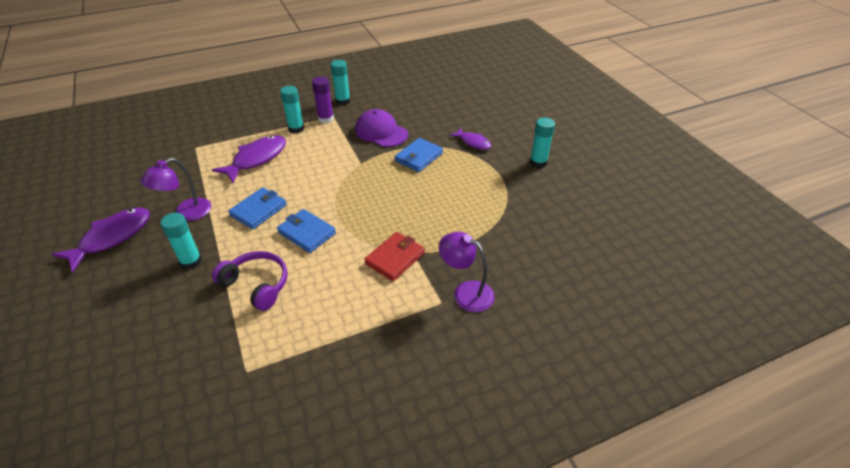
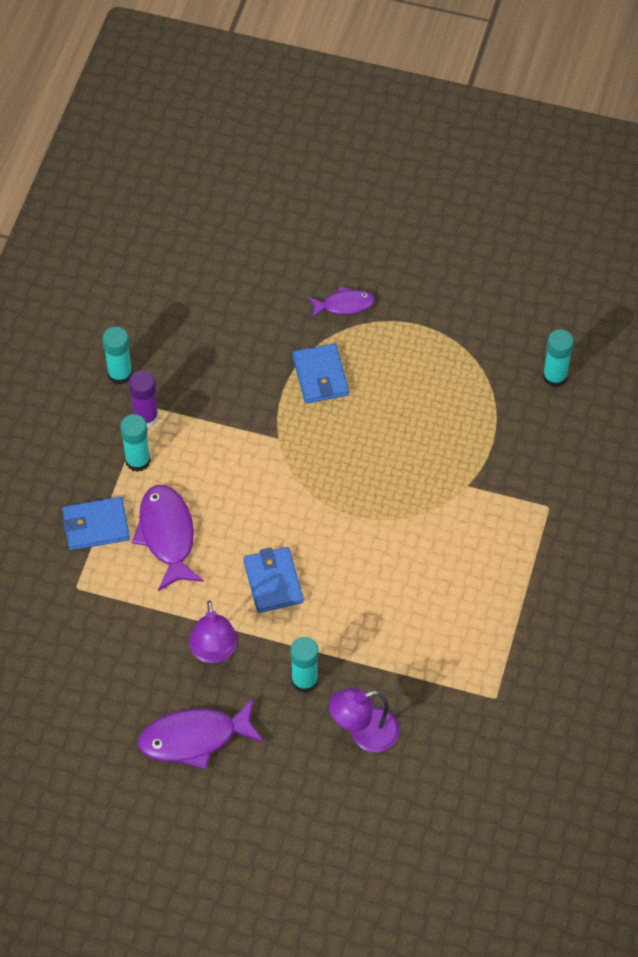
camera: 50 degrees left, 15 degrees up
(112, 237) = (194, 738): purple fish -> purple fish turned 90 degrees counterclockwise
(257, 285) = (393, 639): purple headphones -> none
(307, 233) = (353, 557): blue wallet -> blue wallet (96, 526)
(381, 132) = (234, 379): purple cap -> none
(395, 258) = (461, 505): red wallet -> none
(466, 292) = (554, 479): purple lamp -> purple lamp (364, 733)
(538, 162) = (437, 275): turquoise glue stick -> turquoise glue stick (554, 377)

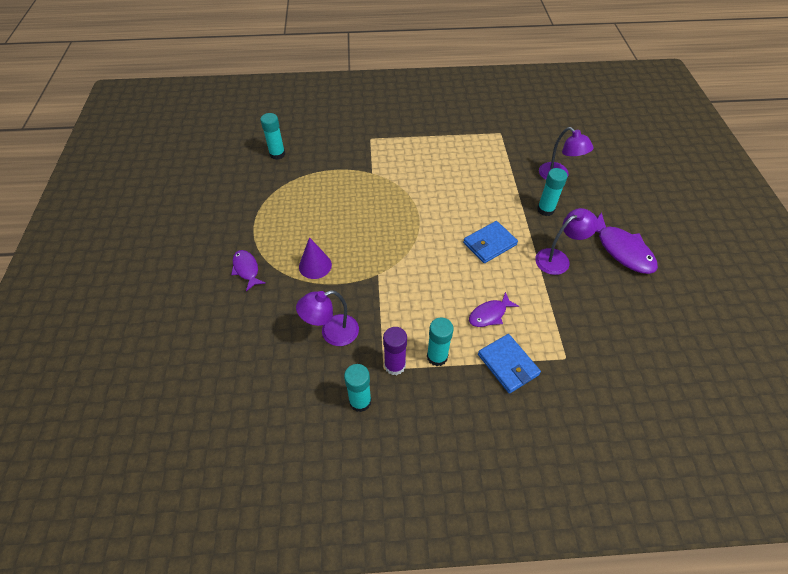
camera: 110 degrees left, 5 degrees down
(167, 535) = (489, 314): purple fish -> purple fish, size x0.59
(214, 370) = (332, 333): none -> purple lamp
(320, 376) = (315, 265): blue wallet -> purple cone

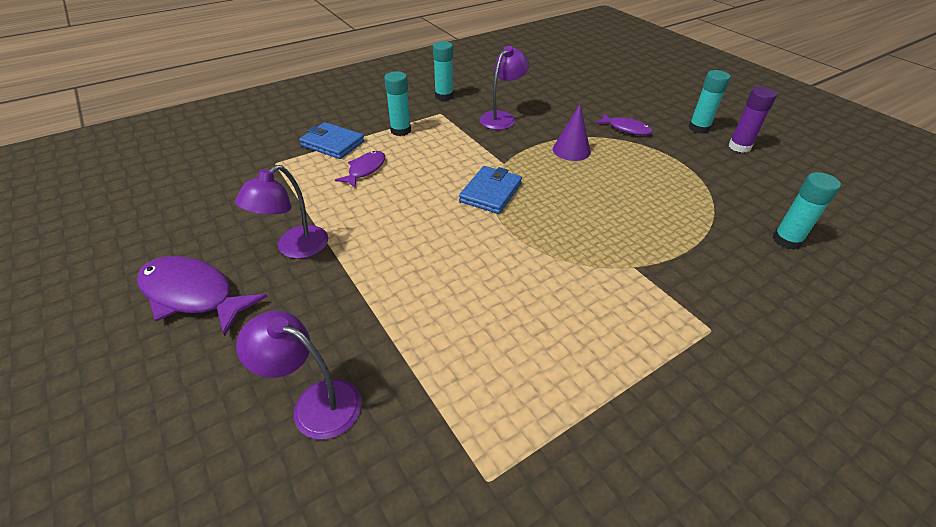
camera: 150 degrees right, 10 degrees down
(395, 365) = (433, 117): purple glue stick -> purple glue stick (739, 147)
(489, 244) = (397, 234): blue wallet -> blue wallet (491, 192)
(545, 209) = (327, 315): turquoise glue stick -> turquoise glue stick (698, 128)

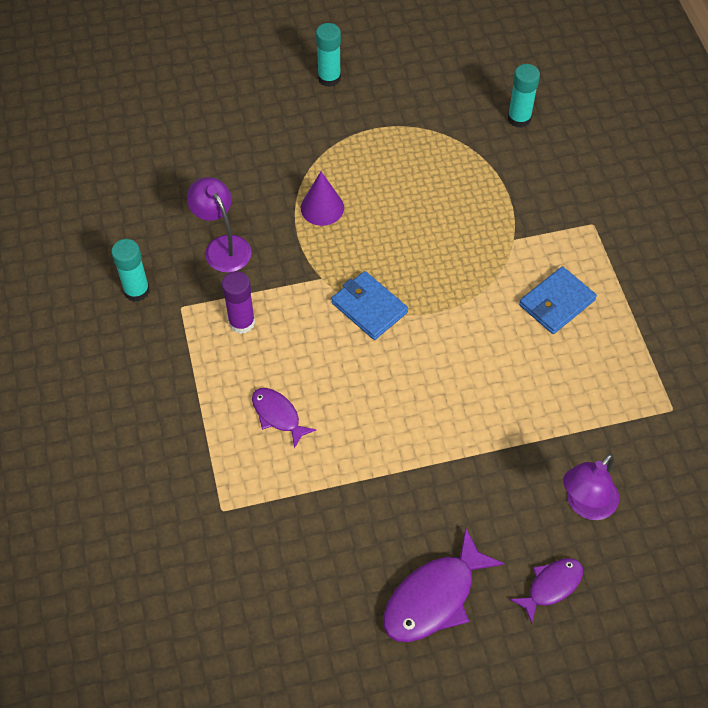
camera: 70 degrees left, 15 degrees up
(295, 248) = (395, 502): purple lamp -> none
(332, 143) = (203, 441): blue wallet -> blue wallet (556, 302)
(400, 130) = (204, 360): turquoise glue stick -> none
(626, 129) = (302, 140): purple fish -> purple fish (551, 586)
(739, 147) = (377, 66): purple glue stick -> purple glue stick (242, 322)

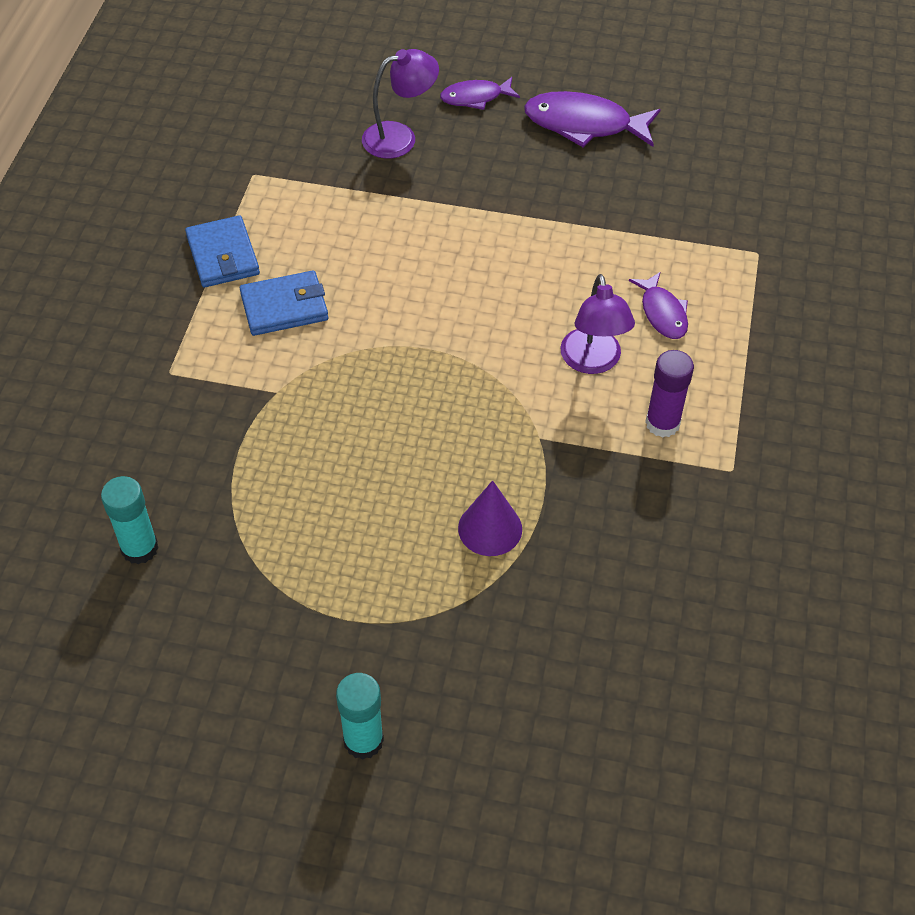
camera: 155 degrees left, 5 degrees down
(136, 290) = (783, 513): turquoise glue stick -> none
(223, 246) = (648, 528): purple lamp -> purple lamp (593, 362)
(369, 307) = (500, 382): blue wallet -> blue wallet (223, 255)
(434, 597) = (584, 124): purple fish -> purple fish turned 150 degrees counterclockwise

